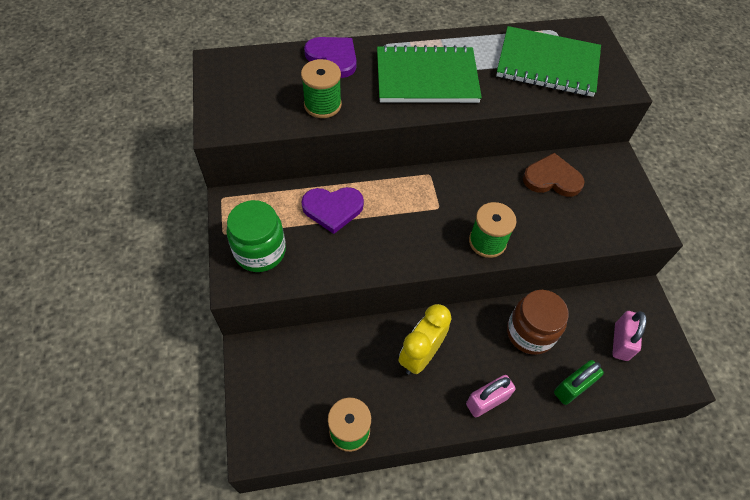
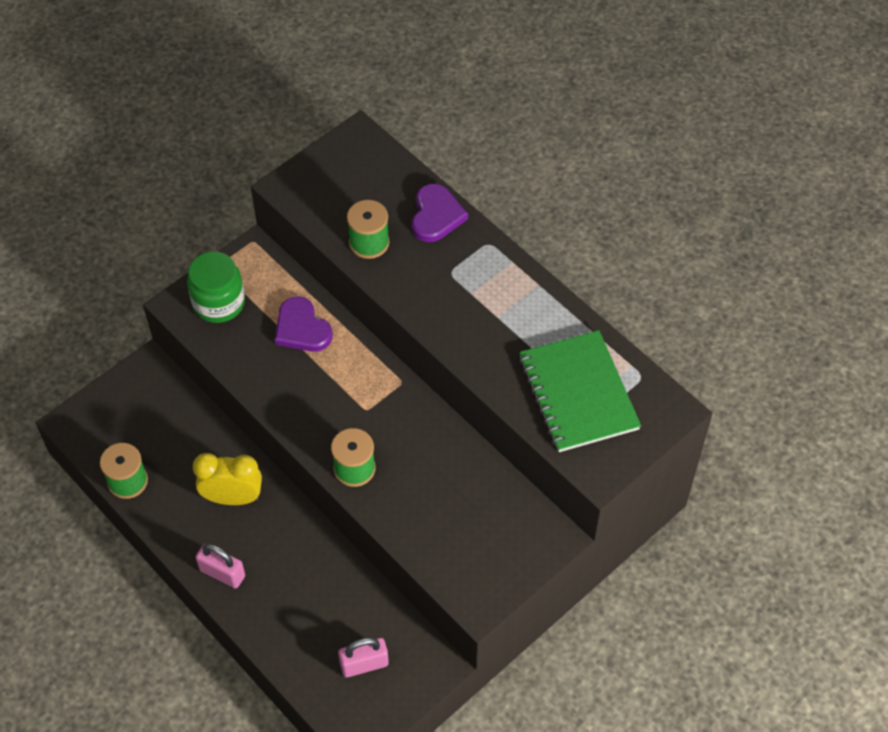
camera: 60 degrees right, 0 degrees up
(426, 78) = (471, 302): green notebook -> none
(530, 333) = (319, 578): brown jar -> none
(552, 178) = (478, 489): brown heart -> none
(572, 387) = (283, 640): green padlock -> none

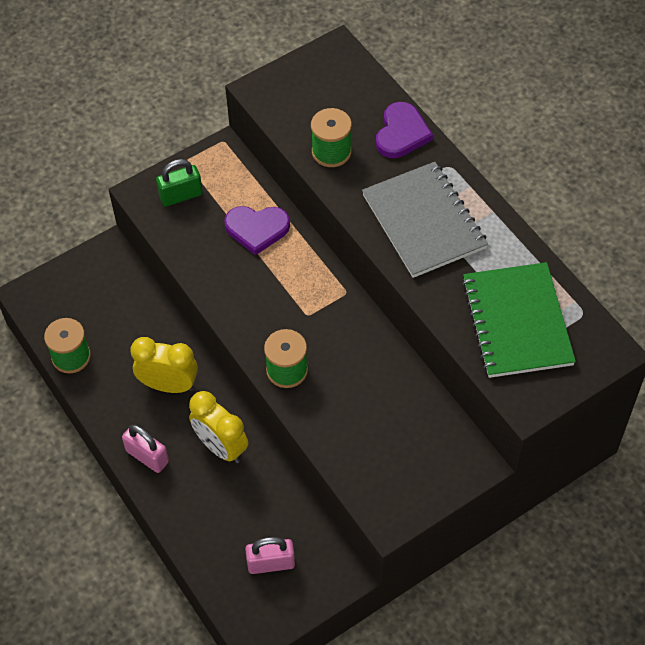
camera: 10 degrees right, 0 degrees up
(219, 303) = (181, 195): green jar -> green padlock
(296, 553) = (221, 447): none -> yellow clock
(302, 328) = (257, 229): purple heart -> purple heart turned 60 degrees counterclockwise
(472, 303) = (423, 222): none -> grey notebook

